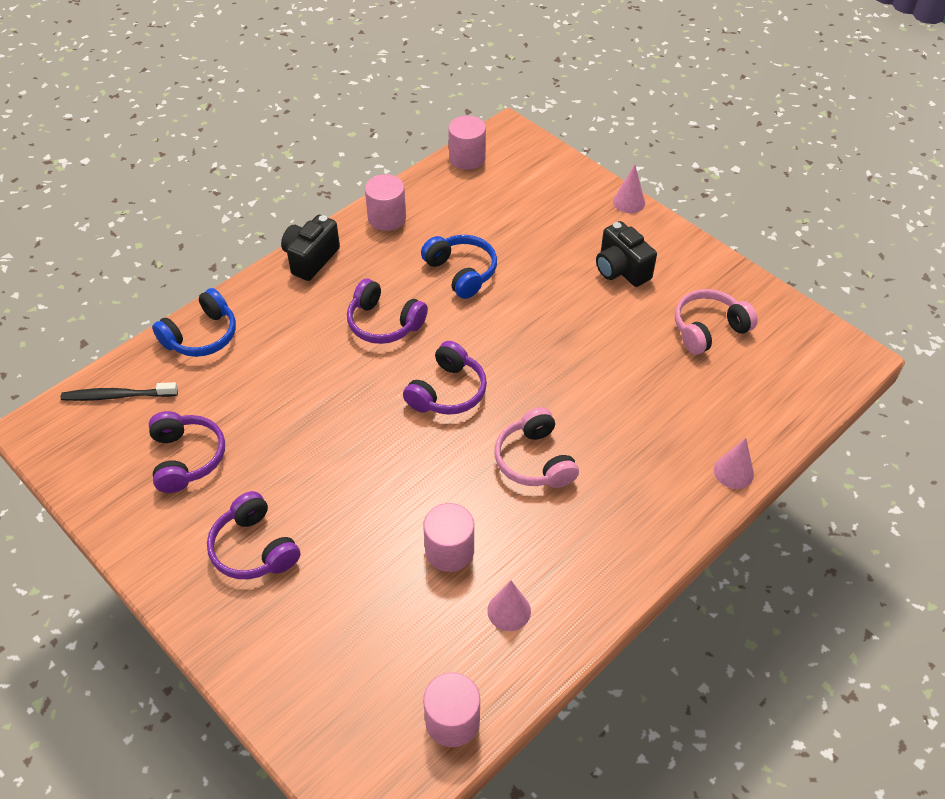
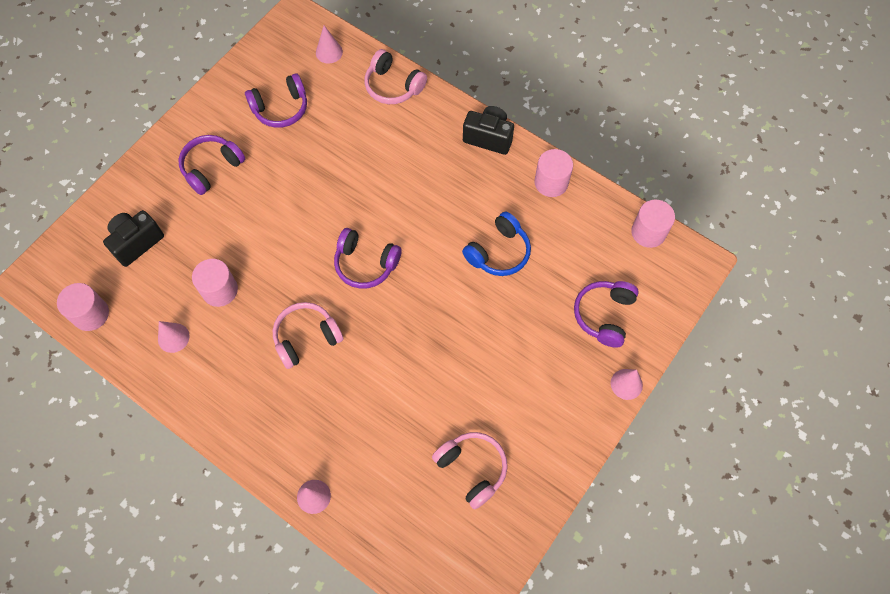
camera: 80 degrees right, 15 degrees up
(117, 396) = (329, 52): black toothbrush -> pink cone
(201, 335) = (393, 86): blue headphones -> pink headphones
(384, 323) = (429, 205): purple headphones -> purple headphones (604, 315)
(621, 270) = (531, 385): black camera -> black camera (136, 242)

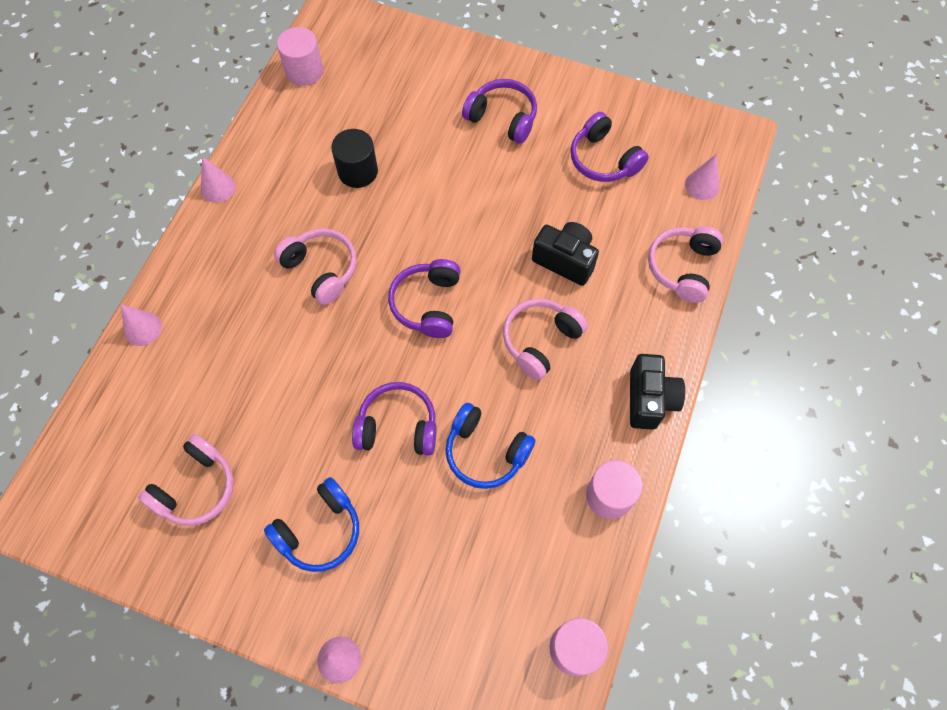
camera: 75 degrees right, 0 degrees up
(136, 242) = (393, 81): black camera -> black camera (565, 260)
(173, 337) = (294, 147): pink cone -> pink cone (218, 187)
(220, 290) = (358, 171): pink cylinder -> black cylinder
(422, 193) = (540, 341): none -> pink headphones
(530, 380) = (319, 530): none -> blue headphones
(604, 315) = (431, 609): purple headphones -> purple headphones (397, 427)

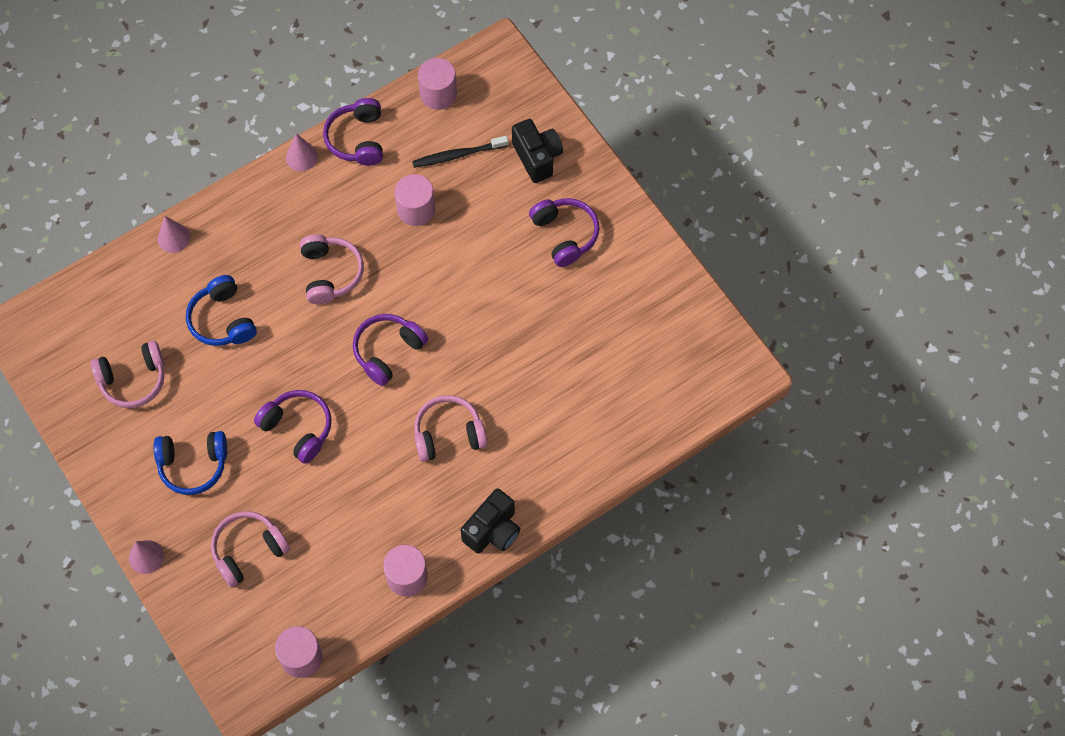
camera: 35 degrees right, 0 degrees up
(358, 171) = (416, 209): black cylinder -> pink cylinder
(360, 108) = (458, 155): none -> black toothbrush
(486, 451) = (345, 487): blue headphones -> blue headphones (223, 319)
(565, 260) = (518, 384): black camera -> black camera (537, 157)
(603, 159) = (617, 322): purple headphones -> purple headphones (357, 139)
(682, 268) = (604, 450): pink headphones -> pink headphones (248, 550)
(702, 185) = (679, 394): pink cone -> none

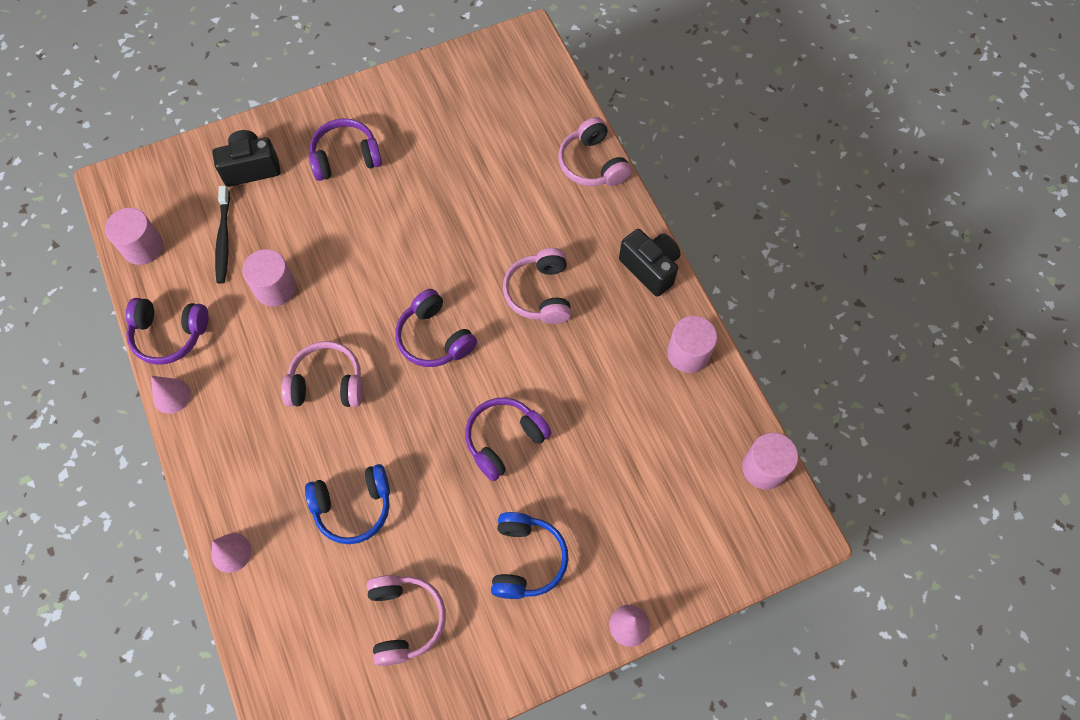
camera: 80 degrees left, 0 degrees up
(248, 550) = (638, 509): pink headphones -> pink headphones (592, 164)

